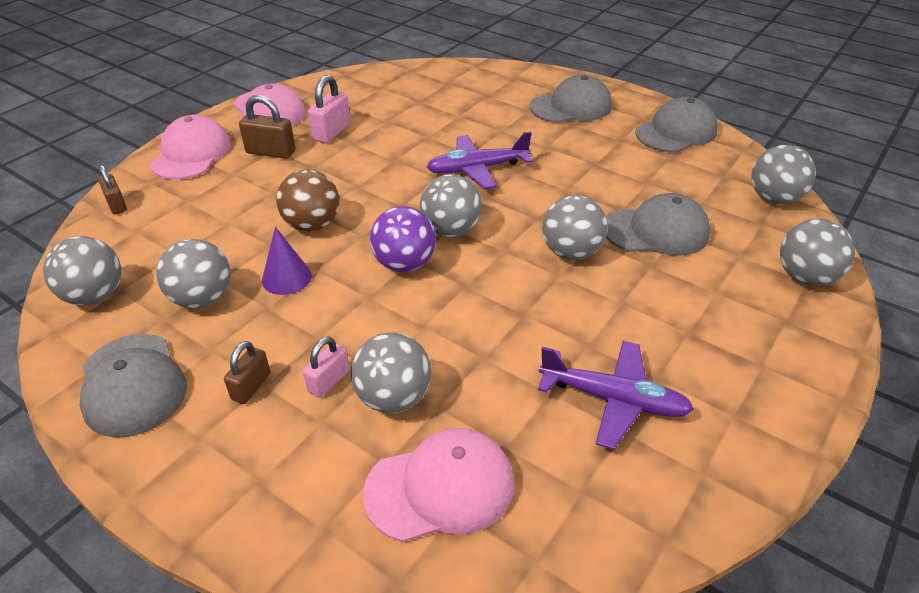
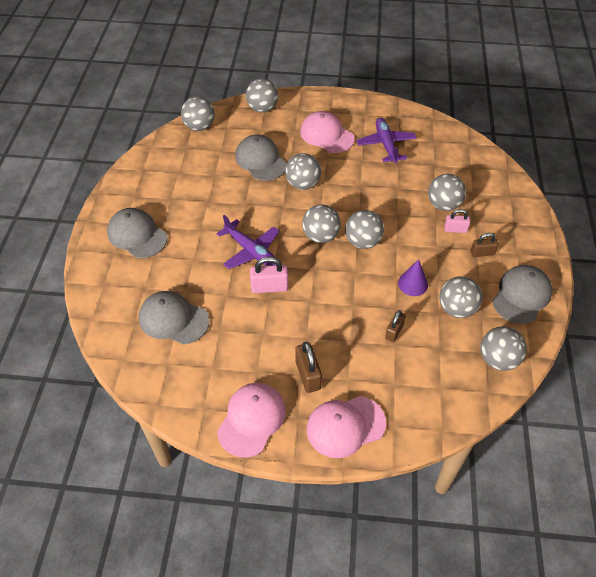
camera: 120 degrees left, 10 degrees up
(116, 205) = (430, 422): brown padlock -> brown padlock (394, 332)
(312, 225) = (364, 300): brown ball -> none
(331, 132) = (257, 354): pink padlock -> pink padlock (269, 287)
(404, 264) = (363, 242): purple ball -> grey ball
(440, 488) = (467, 174): pink cap -> pink cap (326, 135)
(676, 132) = (145, 177): grey cap -> grey cap (173, 319)

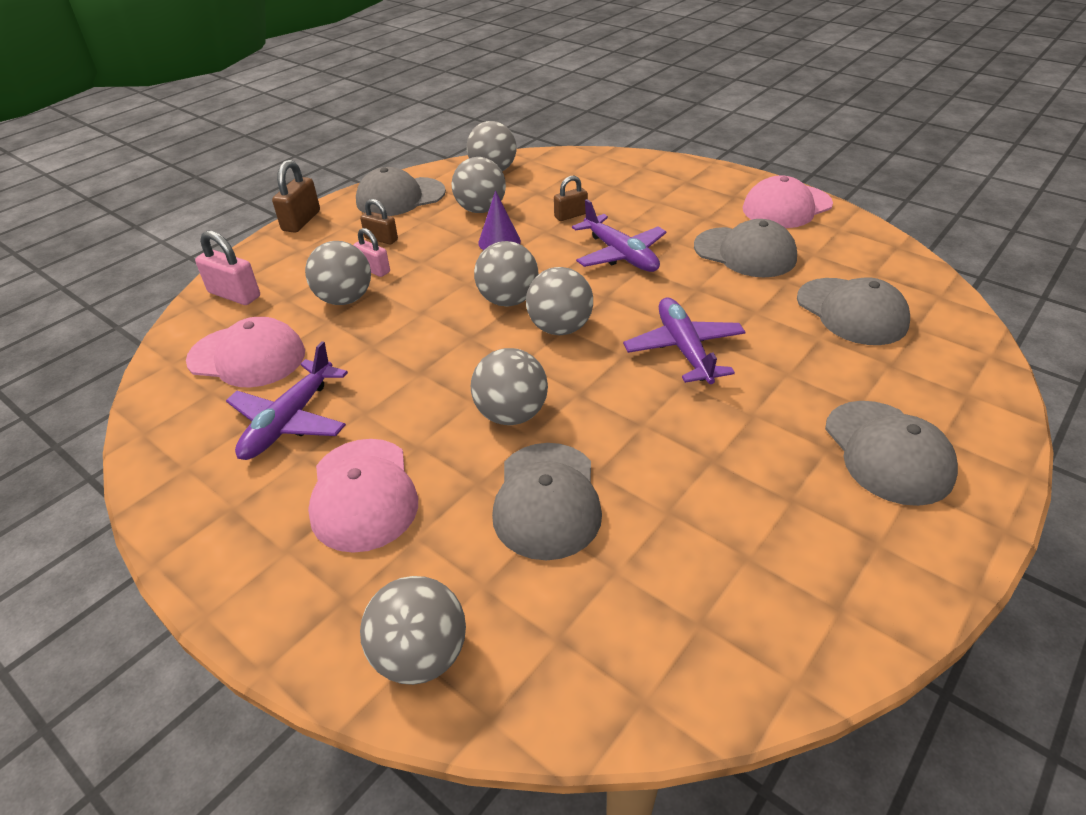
camera: 145 degrees left, 10 degrees down
(199, 127) = (628, 681): grey ball -> none
(257, 346) = (745, 252): none -> grey cap
(269, 287) = (687, 299): pink padlock -> pink padlock (234, 295)
(308, 375) = (700, 216): brown padlock -> brown padlock (301, 221)
(332, 307) = (620, 254): none -> purple plane
(345, 426) = (689, 178): pink cap -> pink cap (247, 357)

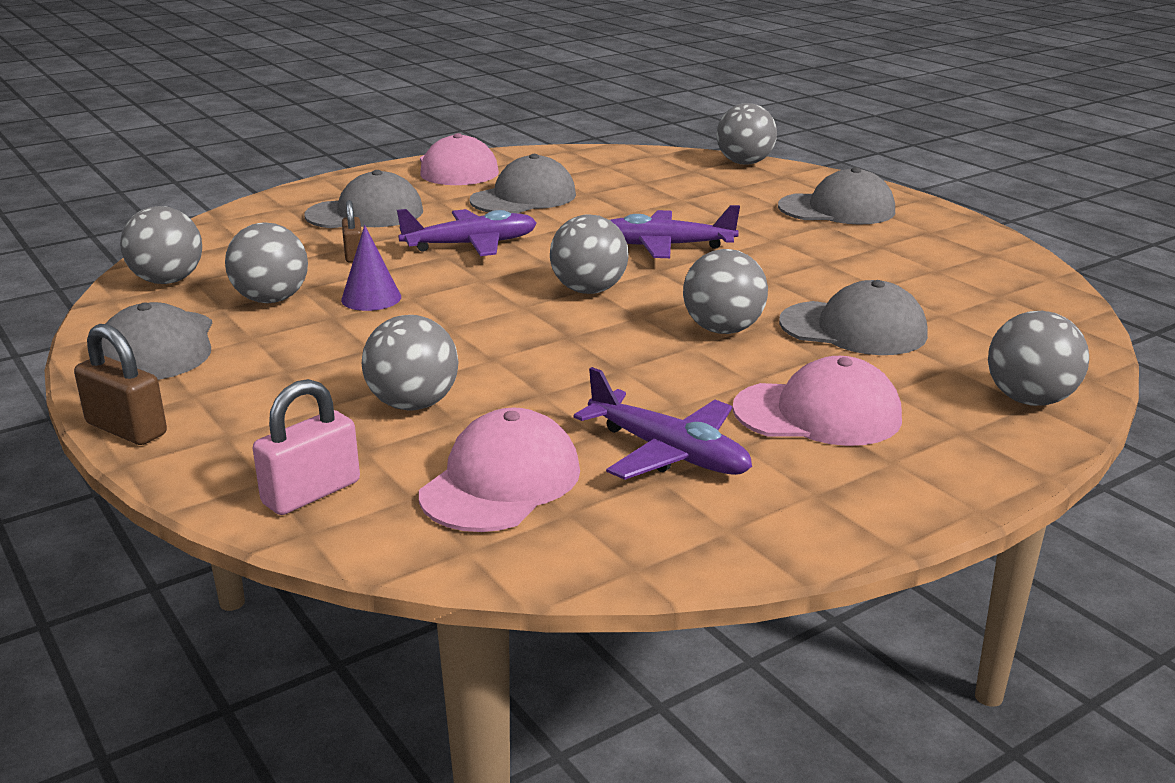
camera: 75 degrees left, 15 degrees down
(374, 269) = (353, 380): pink padlock -> none
(381, 239) = (271, 369): brown padlock -> none
(508, 300) = (511, 308): grey ball -> grey ball (744, 163)
(851, 311) = (654, 183): grey cap -> grey cap (365, 213)

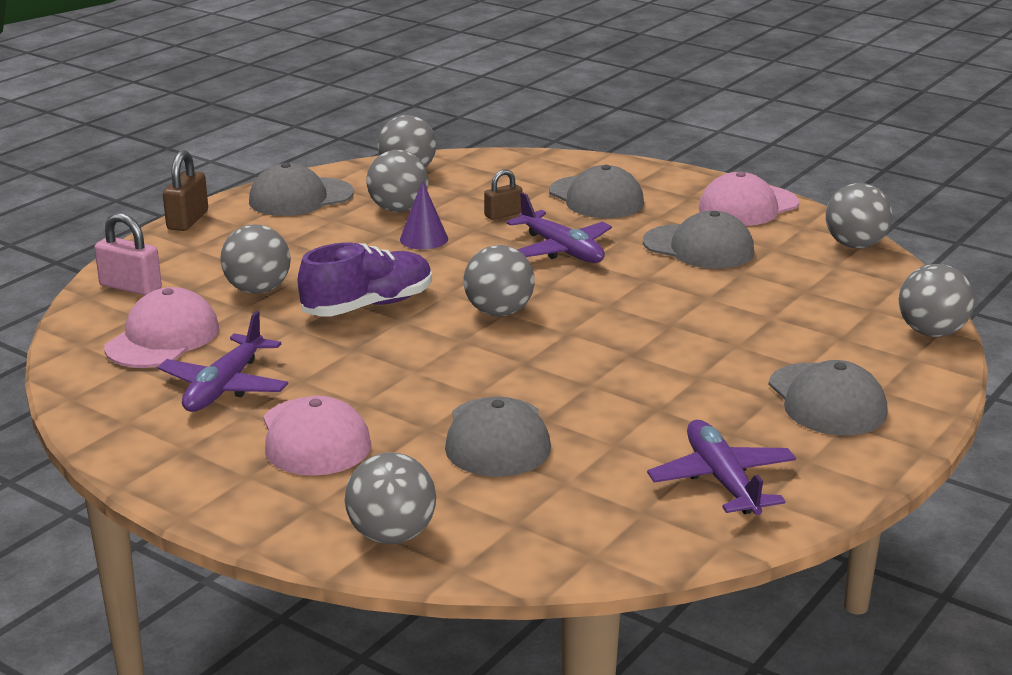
camera: 70 degrees right, 0 degrees up
(501, 482) = (163, 338): pink cap -> pink cap turned 75 degrees counterclockwise
(518, 348) = (368, 306): none -> purple shoe
(665, 246) = (630, 327): purple plane -> purple plane (722, 480)
(723, 330) = (455, 379): grey ball -> grey ball (855, 245)

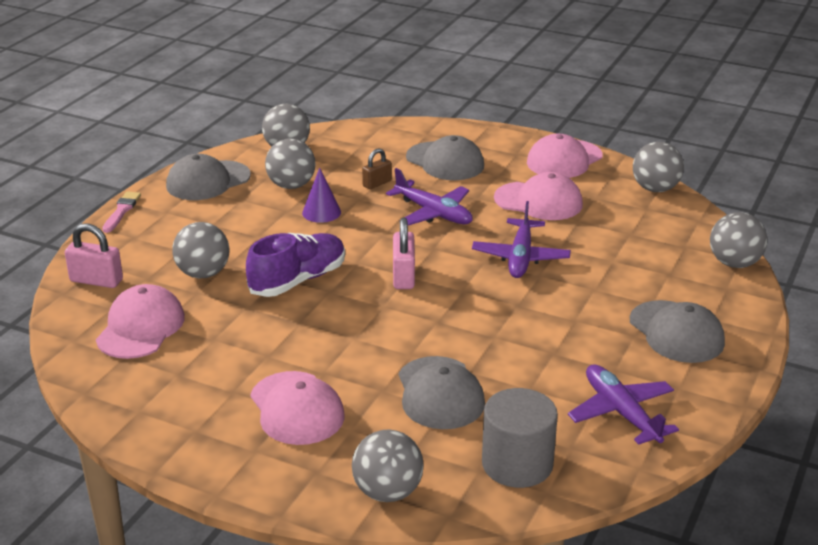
camera: 10 degrees left, 5 degrees up
(188, 220) = (121, 211): brown padlock -> pink brush
(225, 386) = (208, 369): purple plane -> purple plane (520, 257)
(499, 312) = (403, 276): grey ball -> pink padlock
(566, 522) = (517, 464): none -> grey cylinder
(698, 247) = (538, 201): grey cap -> pink cap

